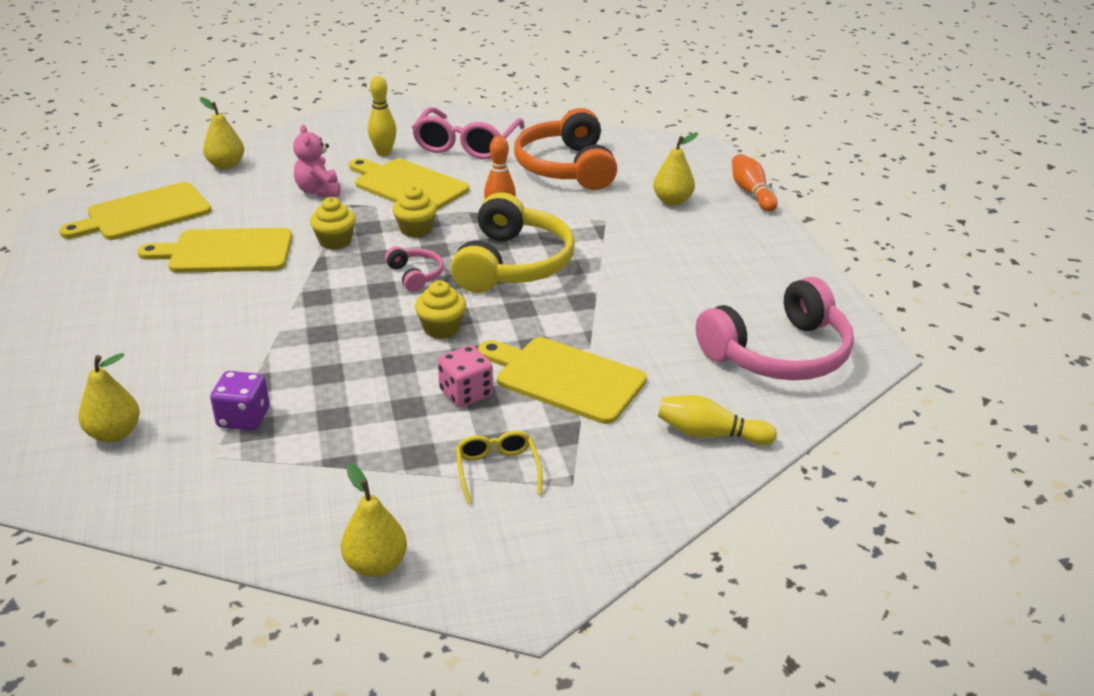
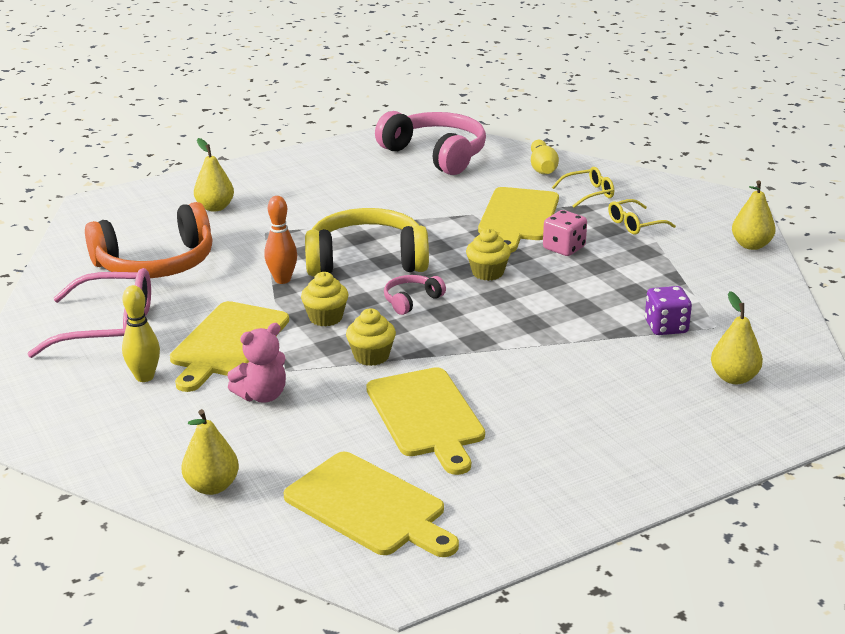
camera: 105 degrees left, 5 degrees down
(609, 455) = (588, 193): none -> yellow glasses
(751, 193) = (186, 178): orange bowling pin -> none

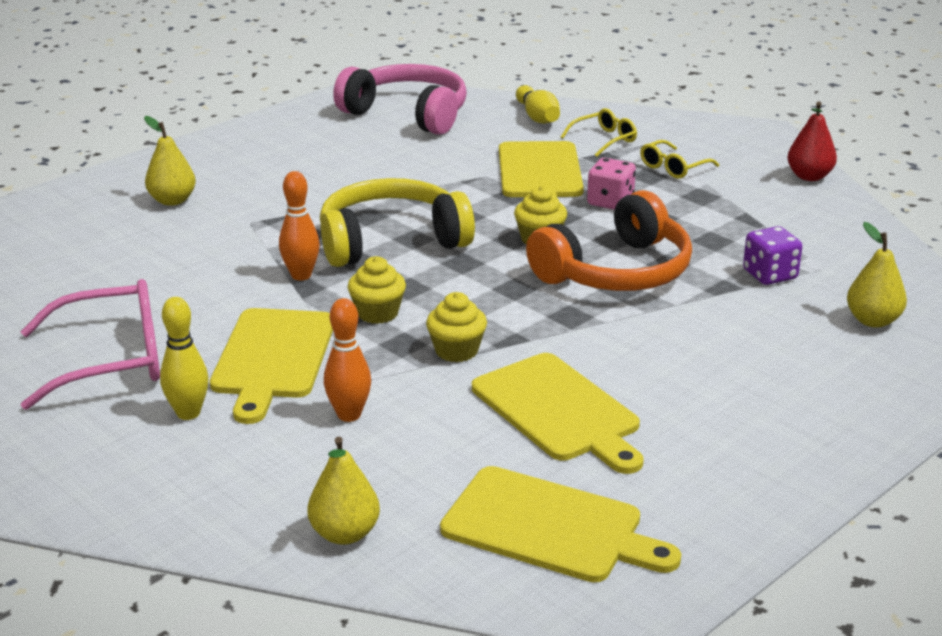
camera: 15 degrees left, 0 degrees up
(156, 263) = (131, 275): orange headphones -> orange headphones (616, 271)
(262, 395) = (349, 415): pink teddy bear -> orange bowling pin
(411, 300) = (469, 281): pink headphones -> none
(751, 245) = (809, 176): yellow pear -> red pear

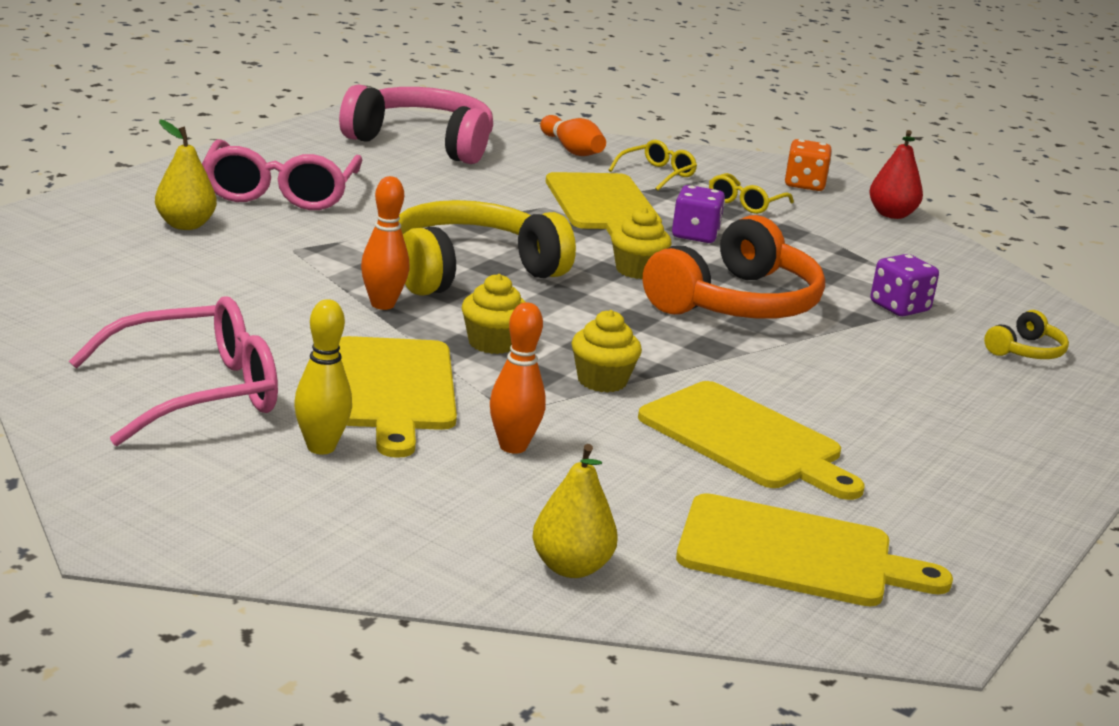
camera: 15 degrees left, 5 degrees down
(264, 167) = (280, 192): none -> pink glasses
(537, 117) = (572, 150): yellow bowling pin -> orange bowling pin
(610, 202) = (695, 235): pink dice -> purple dice
(739, 147) = (804, 184): none -> orange dice
(873, 321) = (1026, 351): yellow pear -> yellow headphones

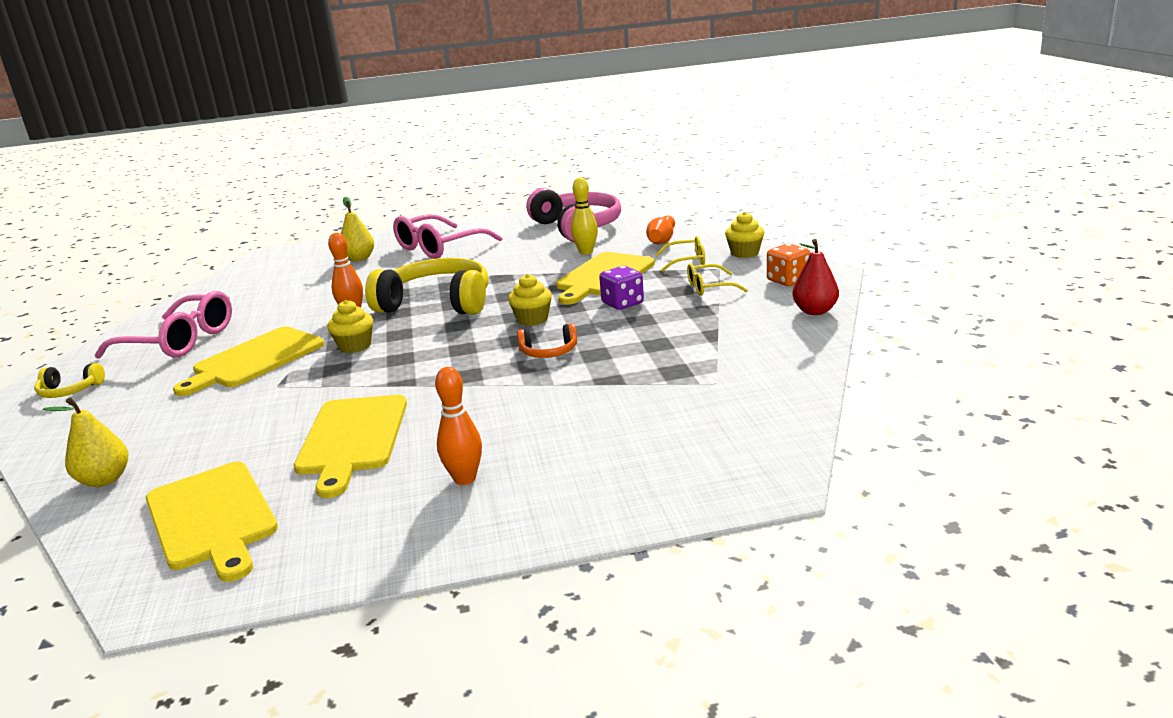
camera: 50 degrees right, 0 degrees up
(321, 447) = (161, 381): yellow bowling pin -> yellow bowling pin (586, 252)
(513, 446) = (233, 405): orange bowling pin -> orange bowling pin (465, 479)
(602, 381) = (359, 381): yellow cupcake -> yellow cupcake (744, 253)
(736, 303) = (549, 351): orange headphones -> orange headphones, size x0.45
(899, 307) = (662, 378): purple dice -> none
(1026, 351) = (693, 434): yellow headphones -> yellow headphones (70, 390)

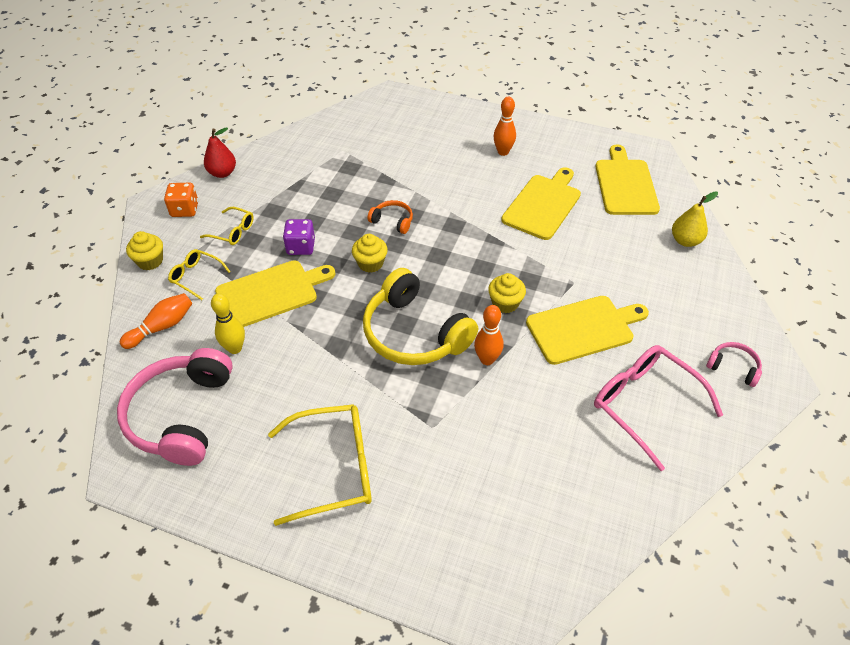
camera: 150 degrees left, 25 degrees up
(70, 390) = (733, 367): yellow headphones -> pink headphones
(359, 259) = (426, 501): yellow pear -> none
(439, 247) = (334, 468): pink glasses -> yellow glasses

